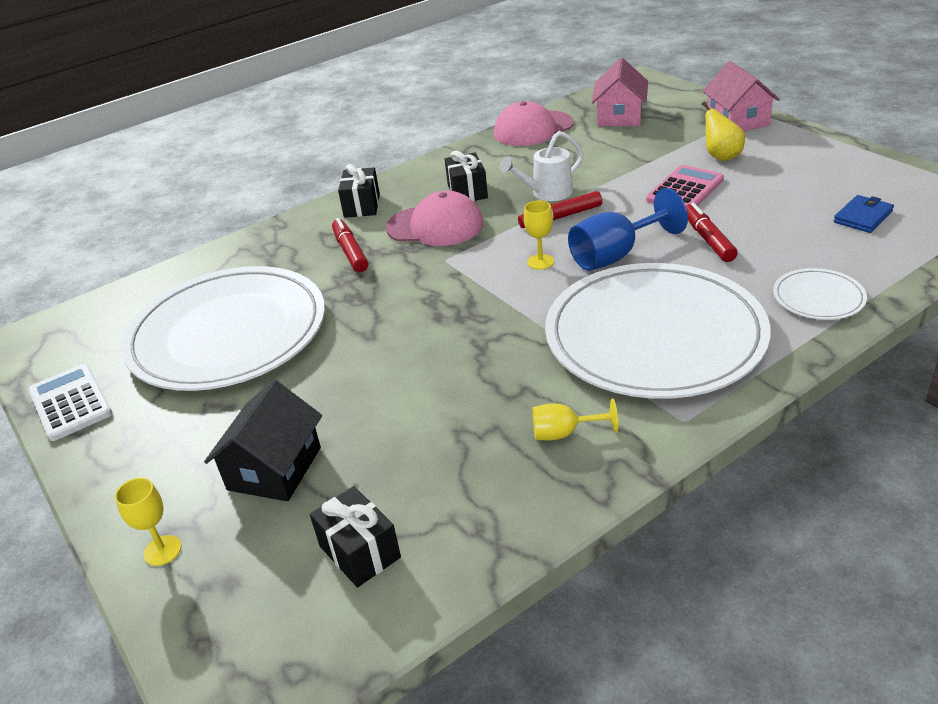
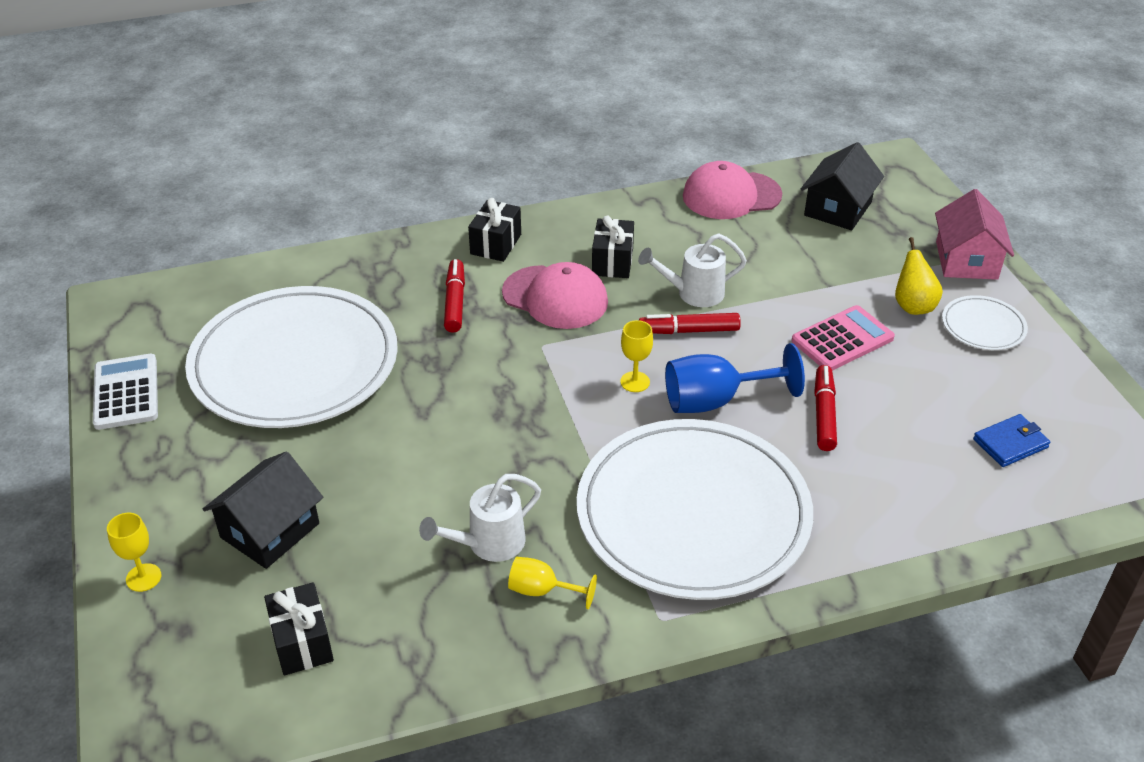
camera: 15 degrees right, 5 degrees up
(491, 413) = (488, 544): none -> white watering can
(619, 116) = (838, 209): pink house -> black house
(818, 297) = (888, 528): white plate -> white plate (983, 326)

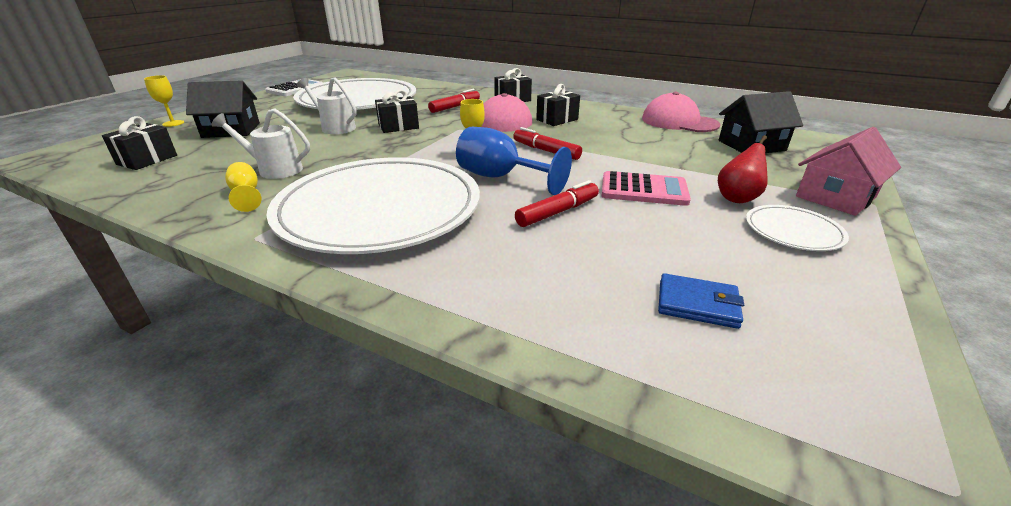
camera: 45 degrees right, 10 degrees down
(466, 385) = (398, 126): none -> black gift
(693, 293) = (579, 141): white watering can -> white watering can (335, 127)
(913, 306) = (737, 198): yellow pear -> red pear

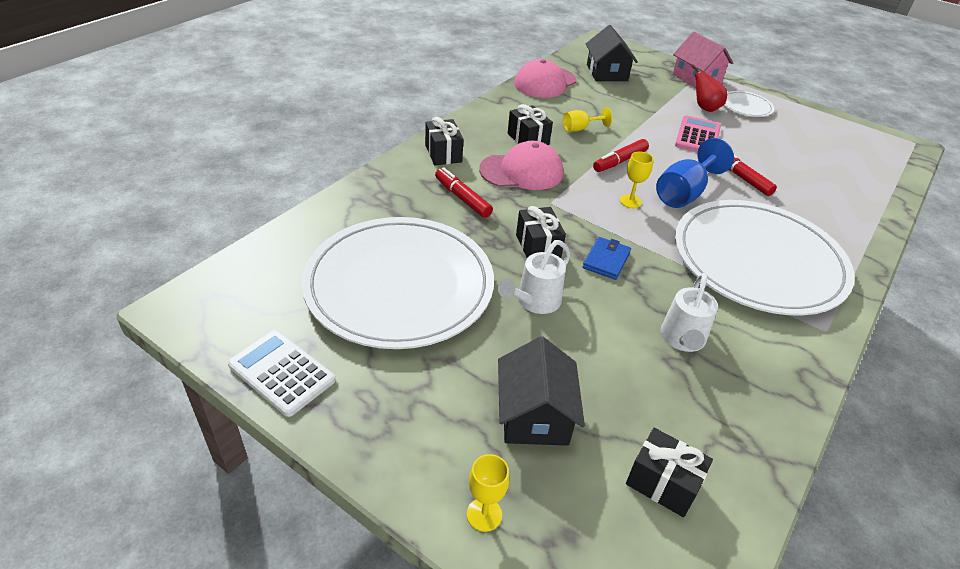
camera: 85 degrees left, 10 degrees up
(246, 195) = (749, 351): yellow goblet -> yellow goblet (580, 129)
(697, 304) = (832, 156): blue wallet -> blue wallet (606, 260)

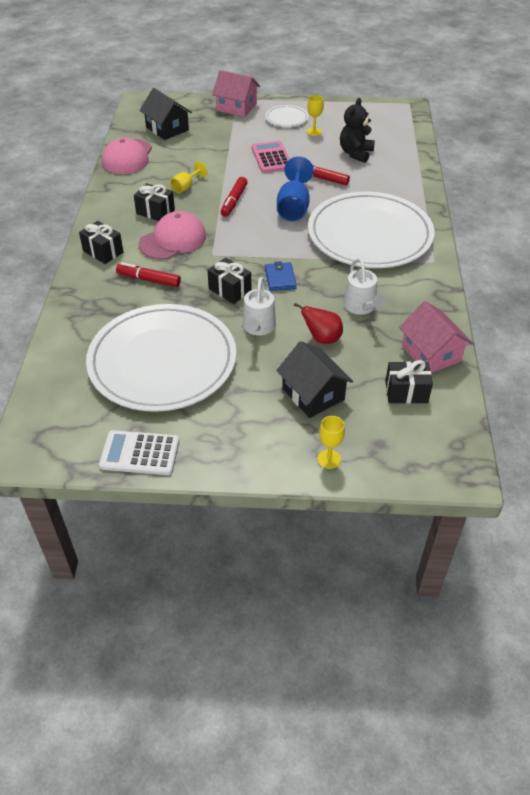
camera: 30 degrees left, 5 degrees up
(630, 201) = (264, 229): yellow goblet -> yellow goblet (314, 132)
(705, 108) = (260, 131): red pear -> red pear (322, 338)
(738, 448) = (431, 353): none -> pink house
(805, 168) = (355, 153): none -> black teddy bear

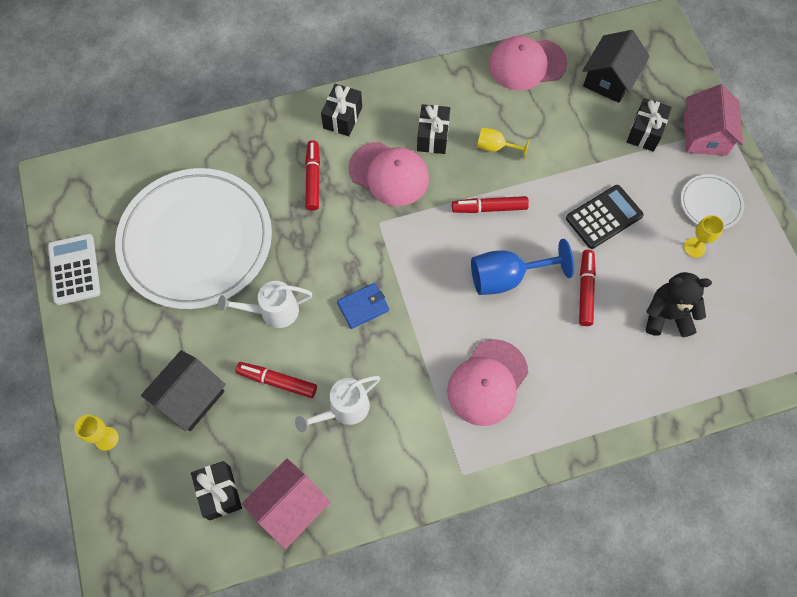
camera: 70 degrees right, 20 degrees up
(230, 290) = (324, 262): black gift -> black gift (645, 132)
(271, 158) = (604, 217): pink calculator -> black calculator
(322, 338) = (277, 381): red pear -> red marker
(369, 234) = (487, 382): white plate -> pink cap

